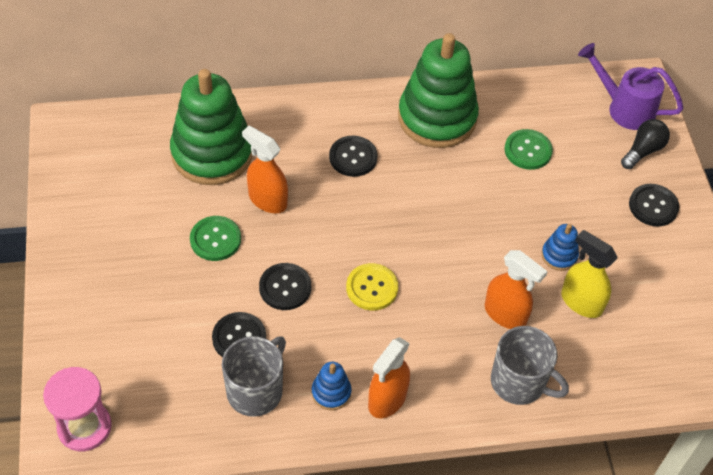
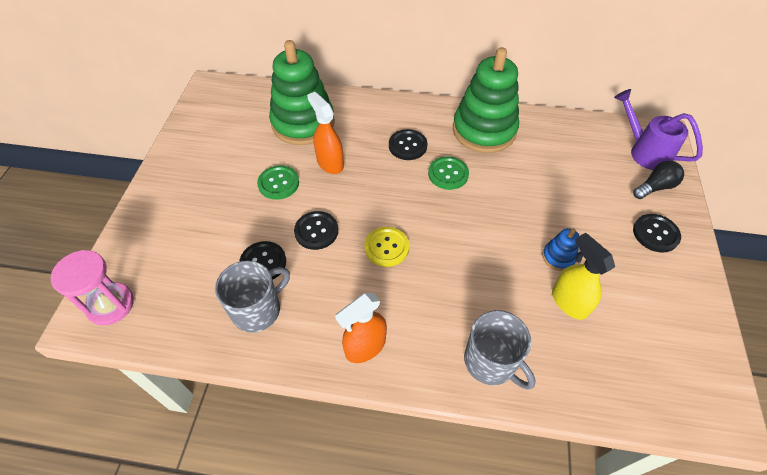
camera: 20 degrees right, 0 degrees up
(331, 392) = (319, 327): blue stacking toy -> none
(505, 314) = (495, 296): orange spray bottle -> none
(528, 150) = (552, 168): green button -> green button (448, 174)

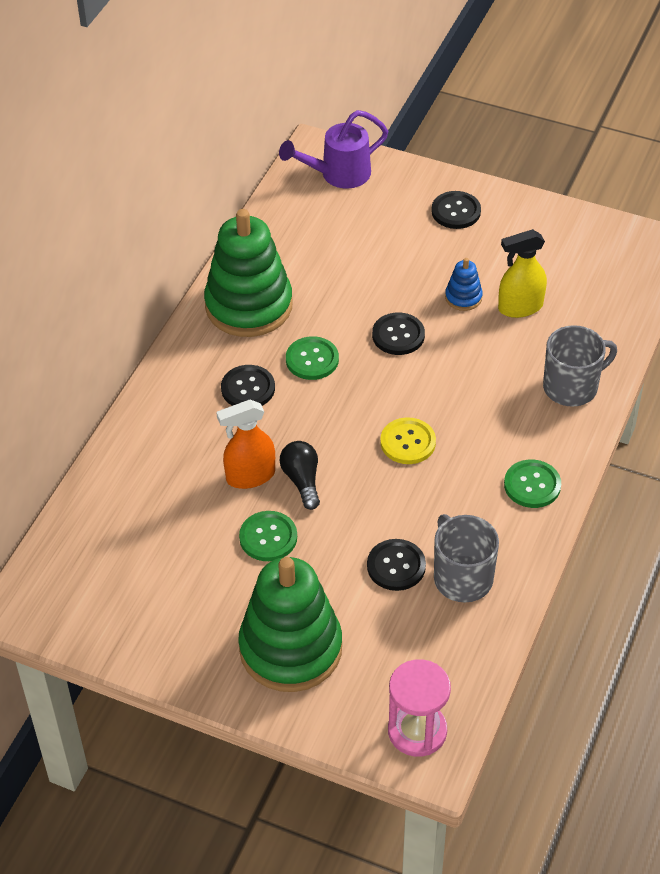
camera: 75 degrees left, 5 degrees down
(303, 123) = (158, 496): green stacking toy -> green stacking toy (290, 648)
(316, 231) = (363, 507): black button -> black button (398, 335)
(365, 346) = (532, 485): orange spray bottle -> green button
(654, 187) = (393, 187): black light bulb -> black light bulb (302, 481)

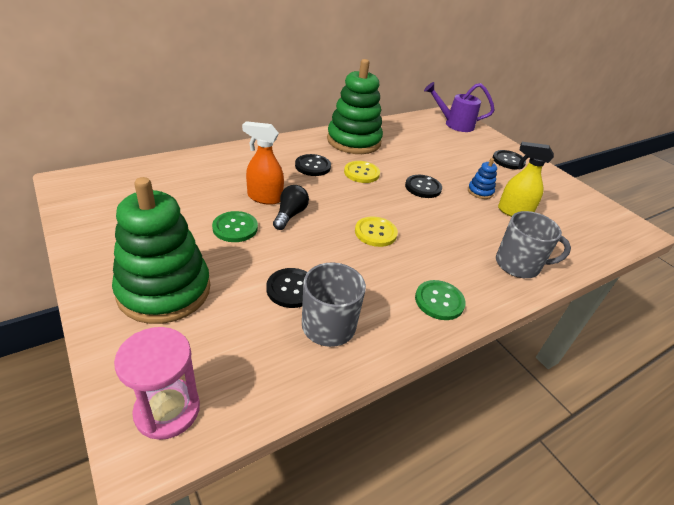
camera: 30 degrees right, 10 degrees down
(312, 359) = (361, 173): green button -> yellow button

